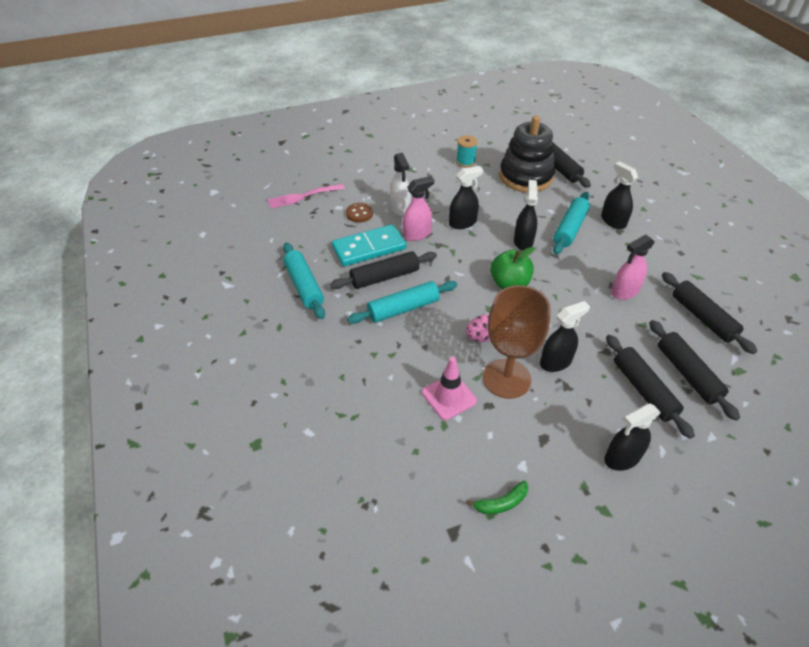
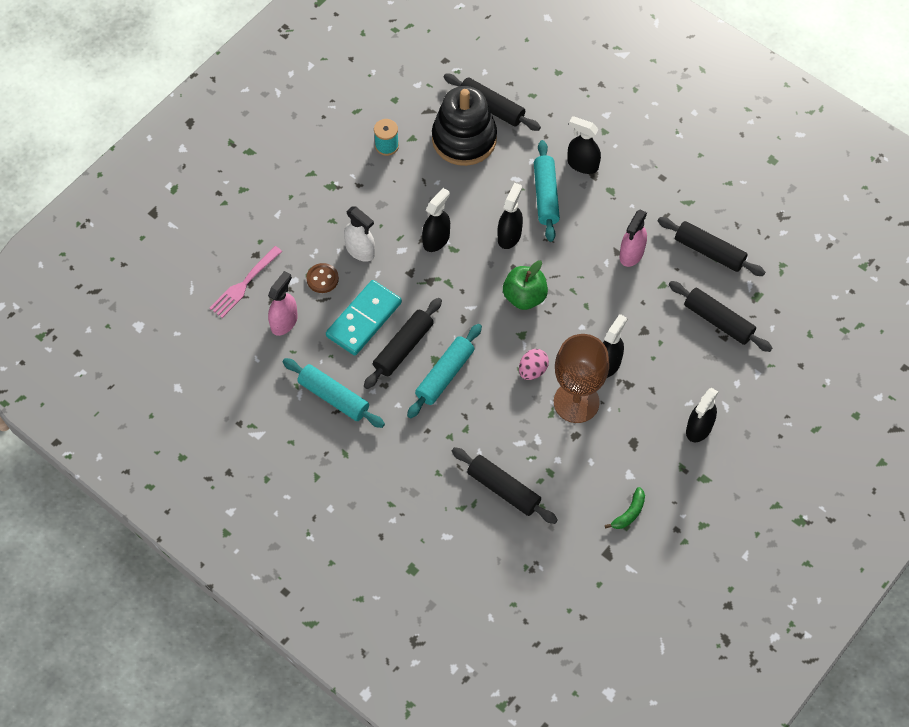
camera: 30 degrees left, 15 degrees up
(417, 234) = (400, 278): pink spray bottle -> pink spray bottle (284, 322)
(449, 397) = (539, 444): pink traffic cone -> none
(523, 241) = (509, 236): black spray bottle -> black spray bottle turned 45 degrees clockwise
(643, 390) = (690, 355): black rolling pin -> black rolling pin (503, 489)

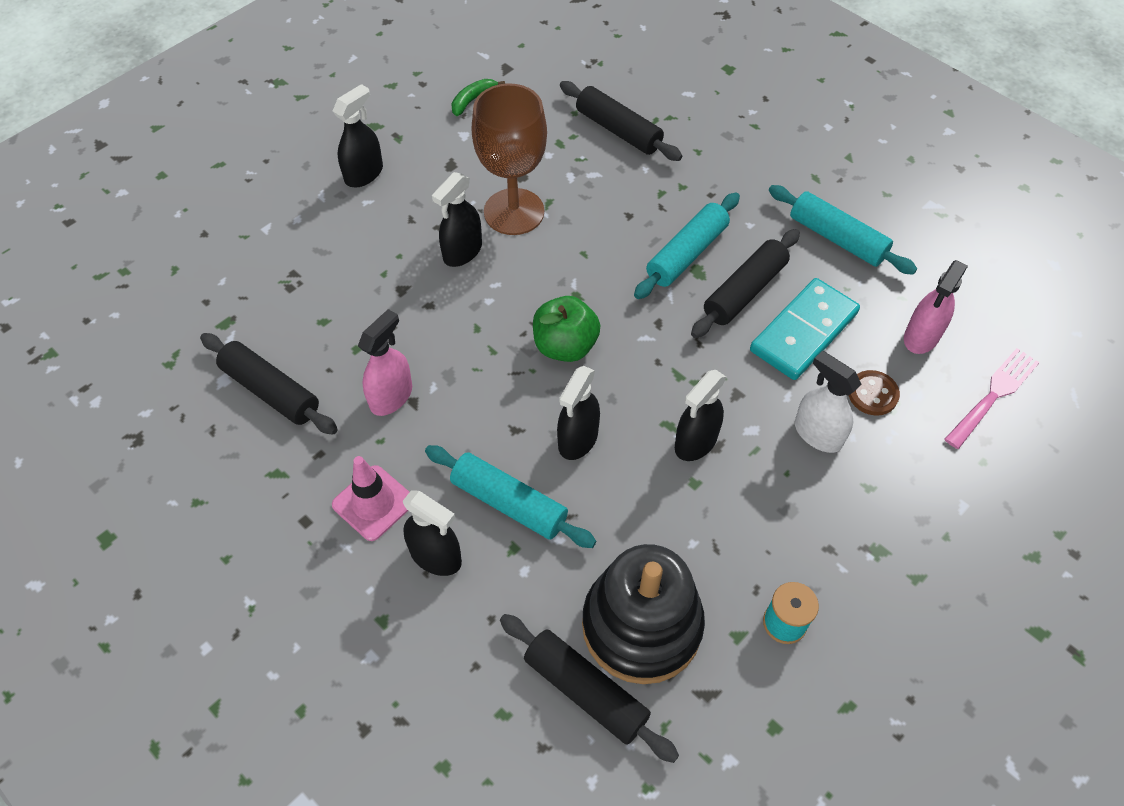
camera: 175 degrees left, 5 degrees down
(532, 370) = (566, 251): pink egg -> none
(546, 195) = (509, 503): turquoise rolling pin -> turquoise rolling pin turned 60 degrees counterclockwise
(625, 190) = (373, 503): none -> pink traffic cone
(718, 321) = (293, 294): black rolling pin -> none

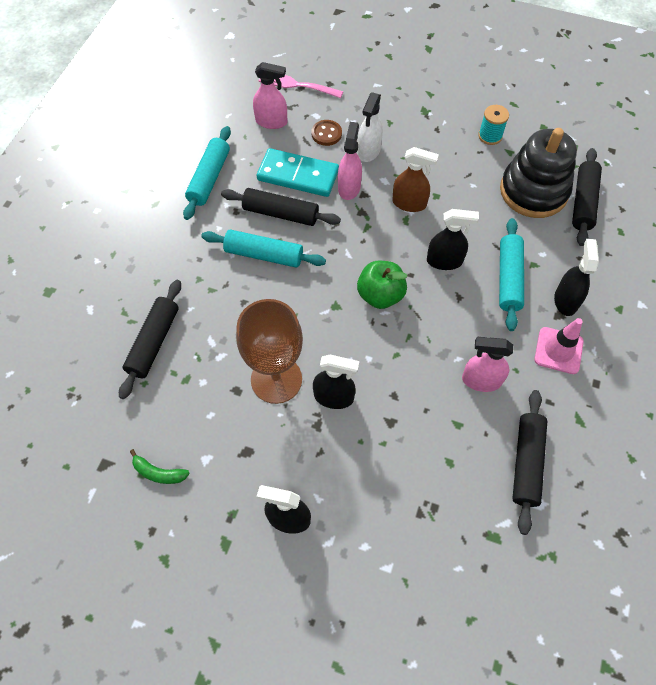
camera: 115 degrees left, 5 degrees up
(695, 442) = (409, 203): black spray bottle -> brown spray bottle
(756, 382) = (349, 187): none -> pink spray bottle

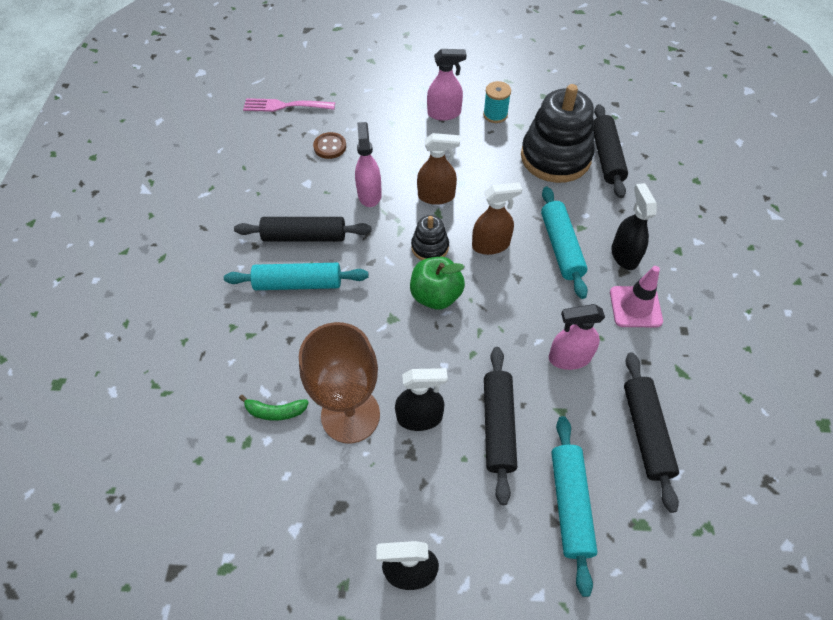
camera: 15 degrees left, 5 degrees down
(154, 342) = (198, 410): black rolling pin -> black rolling pin (498, 426)
(159, 472) = (242, 562): green banana -> green banana (275, 411)
(209, 178) = (216, 218): turquoise rolling pin -> turquoise rolling pin (570, 504)
(271, 122) = (268, 147): pink spray bottle -> pink spray bottle (444, 113)
(298, 175) = (312, 194): turquoise domino -> none
(369, 151) = (379, 154): white spray bottle -> none
(388, 249) = (430, 247): none -> black stacking toy
(444, 261) = (491, 245): black spray bottle -> brown spray bottle

